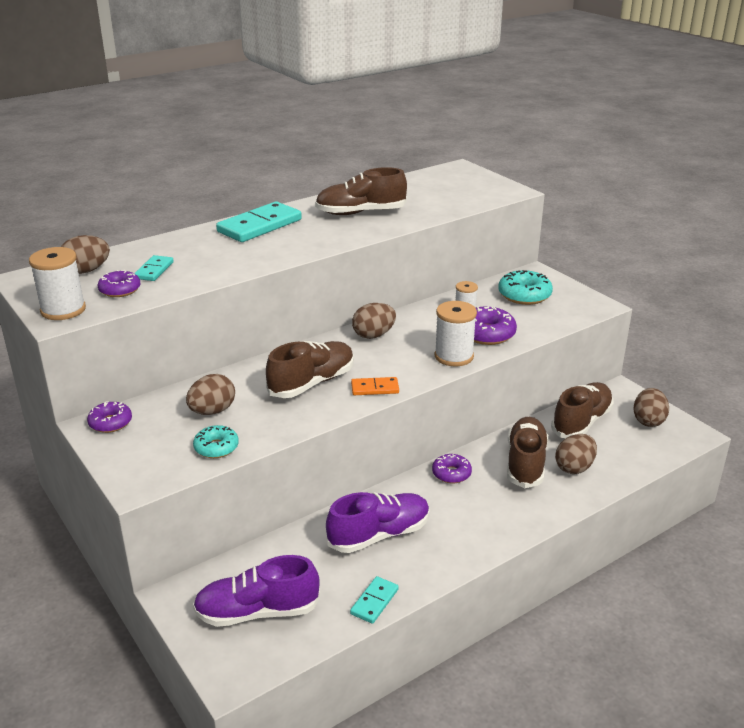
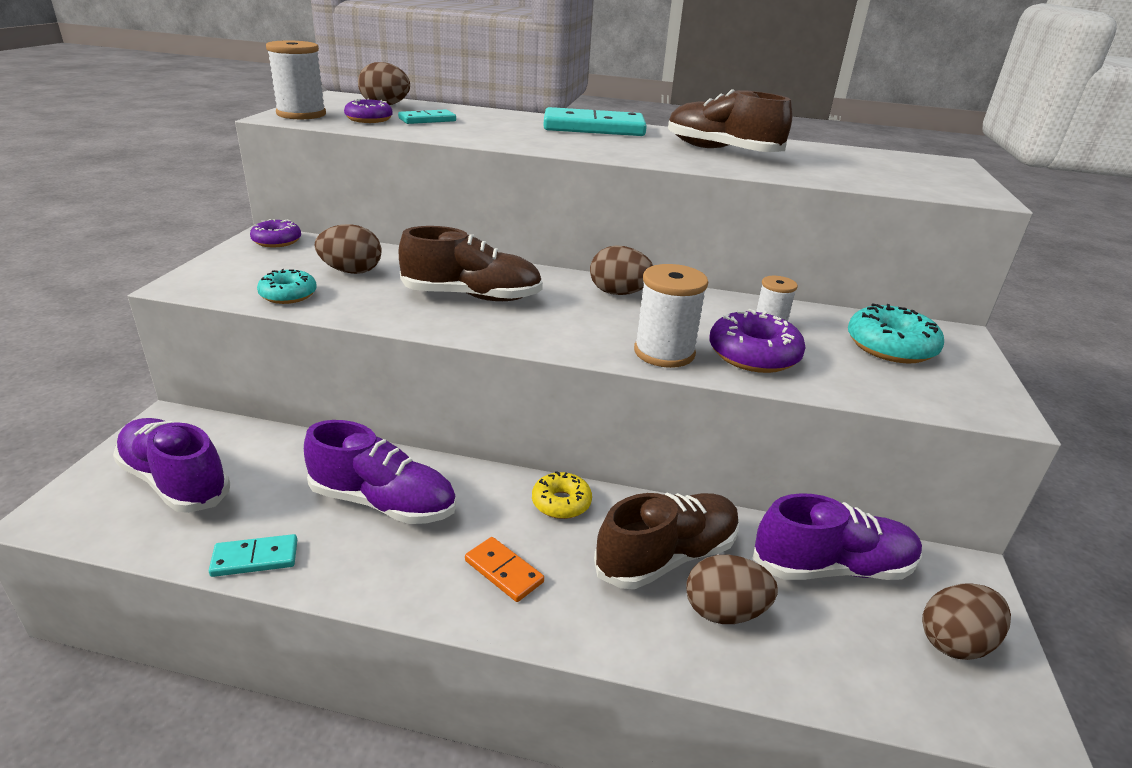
camera: 45 degrees right, 0 degrees up
(375, 388) = (515, 331): orange domino -> orange domino (504, 571)
(451, 473) = (561, 503): purple donut -> yellow donut
(581, 422) = (832, 567): brown shoe -> purple shoe

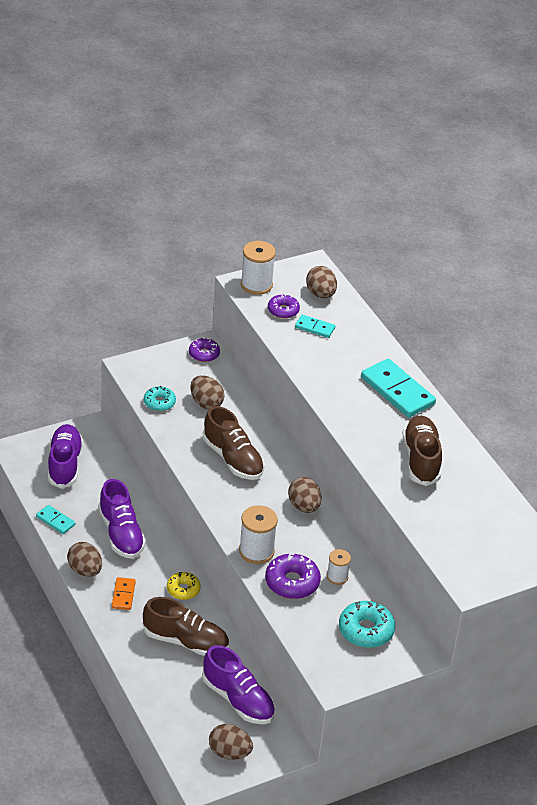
camera: 50 degrees right, 10 degrees up
(724, 612) = (171, 673): brown egg -> brown egg (85, 570)

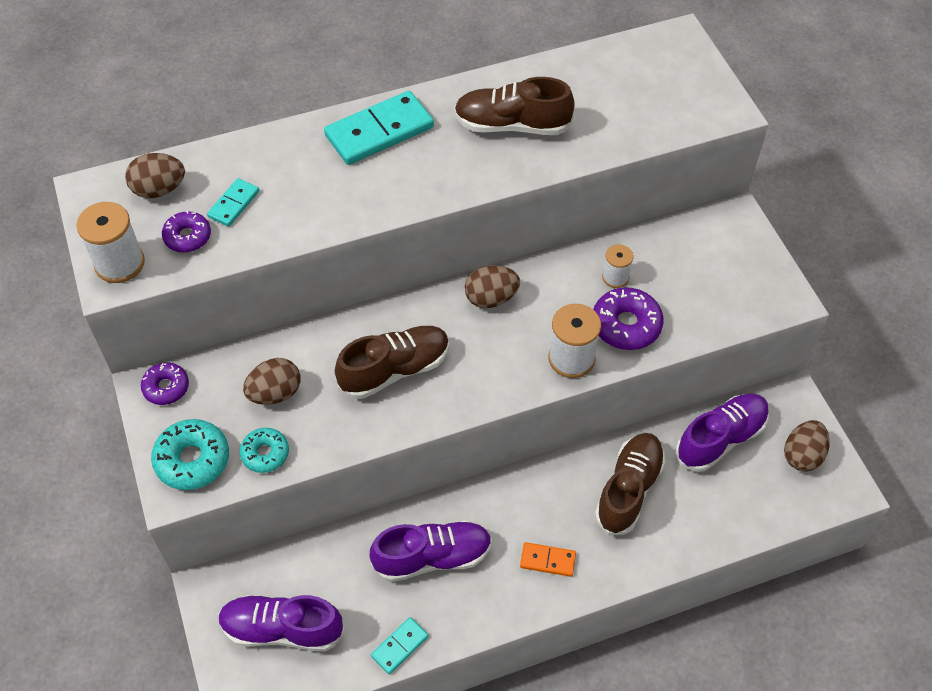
camera: 80 degrees left, 15 degrees up
(85, 570) = (500, 609): brown egg -> none
(183, 589) = (539, 486): yellow donut -> none
(366, 630) = (702, 259): turquoise donut -> turquoise donut (192, 460)

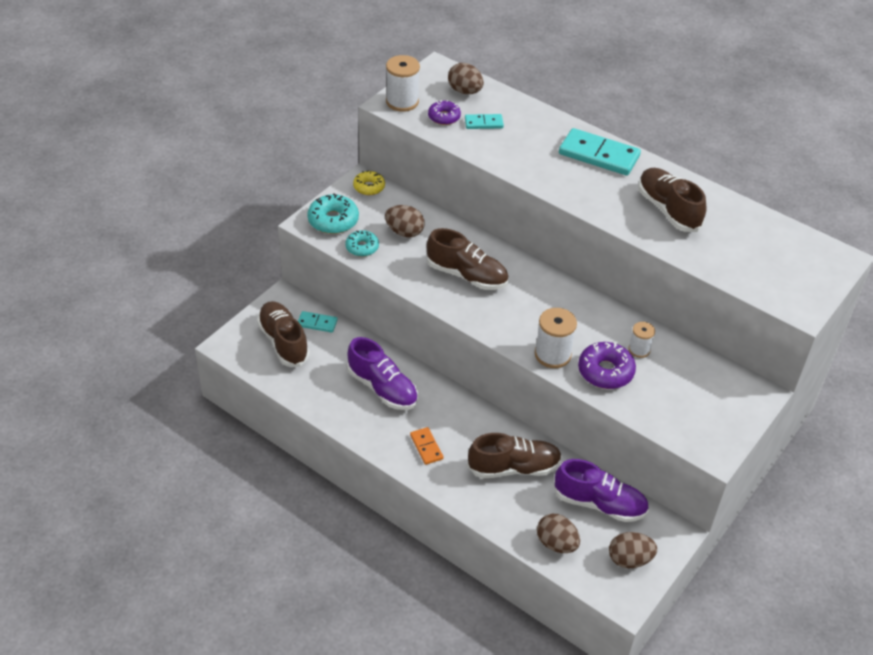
camera: 55 degrees right, 10 degrees down
(166, 387) = (369, 187): purple donut -> yellow donut
(282, 629) = (283, 342): purple shoe -> brown shoe
(400, 646) = (313, 400): turquoise domino -> turquoise domino (317, 323)
(491, 298) = (561, 295): brown egg -> brown egg (556, 543)

